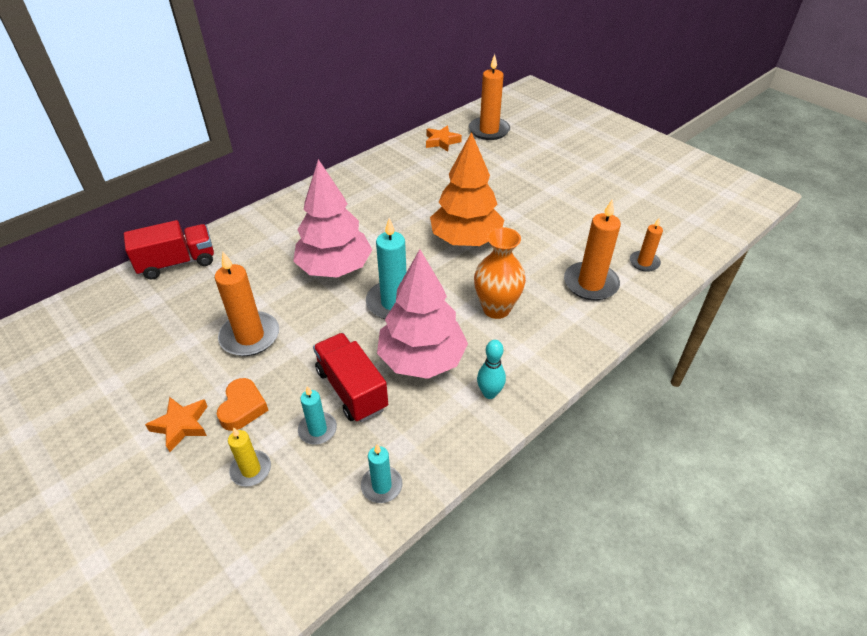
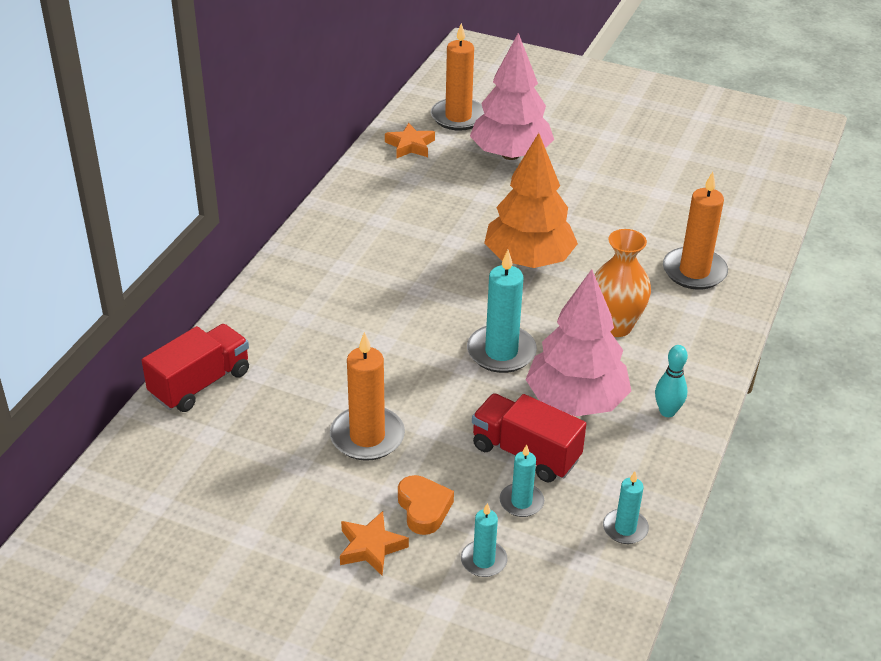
camera: 25 degrees left, 5 degrees down
(251, 470) = (483, 561): yellow candle -> turquoise candle
(335, 268) = (403, 334): pink tree -> pink tree (510, 154)
(644, 262) = (734, 233): orange candle -> none

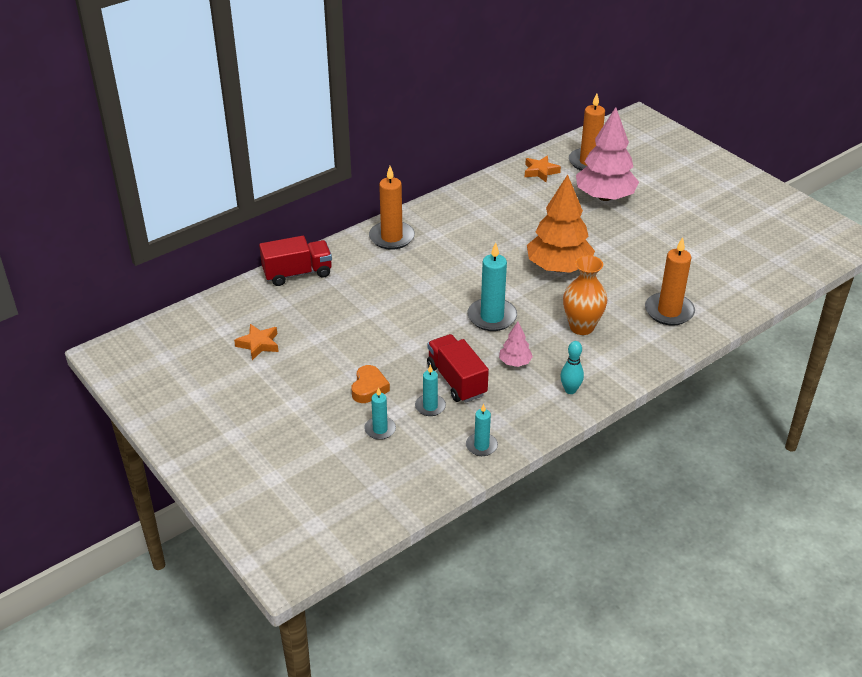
camera: 30 degrees right, 0 degrees up
(367, 436) = (369, 336): orange candle -> orange candle (391, 237)
(371, 547) = (321, 397): orange star -> orange star (259, 344)
(576, 401) = (515, 362): pink tree -> pink tree, size x0.45

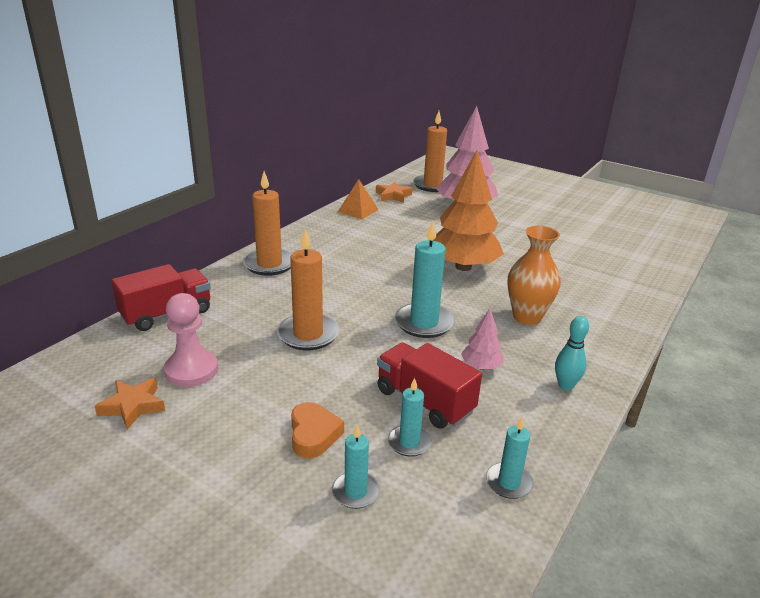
camera: 20 degrees left, 10 degrees down
(303, 324) = (191, 370): none -> pink pawn
(496, 186) = (358, 210): none -> orange pyramid
(669, 311) = (600, 289): orange candle -> orange candle (308, 334)

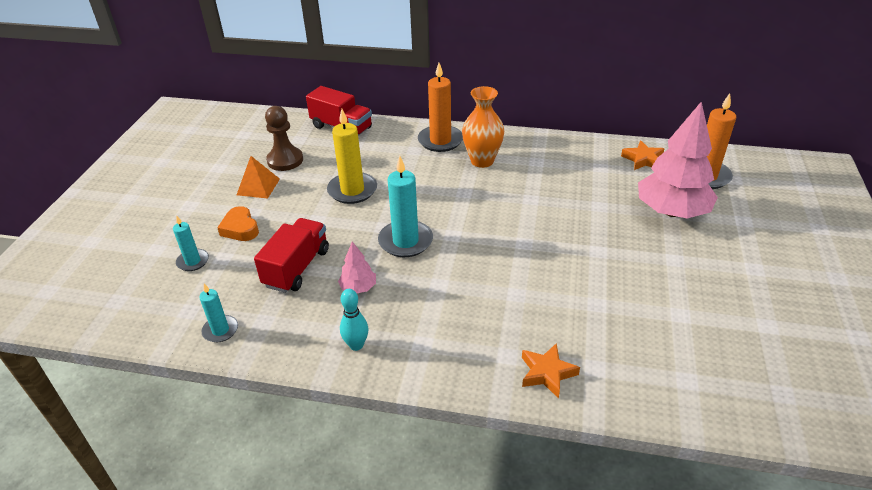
camera: 70 degrees right, 10 degrees up
(133, 406) = (241, 155): orange star -> orange star (547, 373)
(191, 370) = (285, 160): pink pawn -> brown pawn
(308, 334) = (352, 190): orange candle -> yellow candle
(313, 435) = (240, 228): orange heart -> orange heart turned 90 degrees clockwise
(358, 210) = (584, 150): orange pyramid -> orange pyramid (258, 186)
(409, 442) = (247, 272): turquoise candle -> none
(463, 267) = (526, 241): orange tree -> none
(527, 317) = (459, 302): orange vase -> orange vase (482, 161)

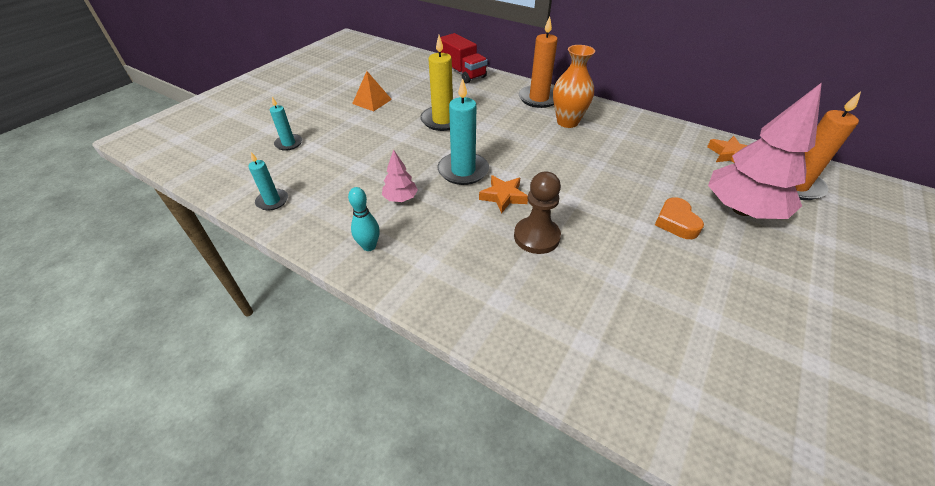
camera: 20 degrees right, 5 degrees up
(240, 228) = (339, 128): orange heart -> orange heart (676, 222)
(285, 160) = (404, 87): brown pawn -> brown pawn (536, 237)
(297, 268) = (361, 169): red truck -> none
(547, 373) = (531, 331): orange star -> orange star (503, 196)

